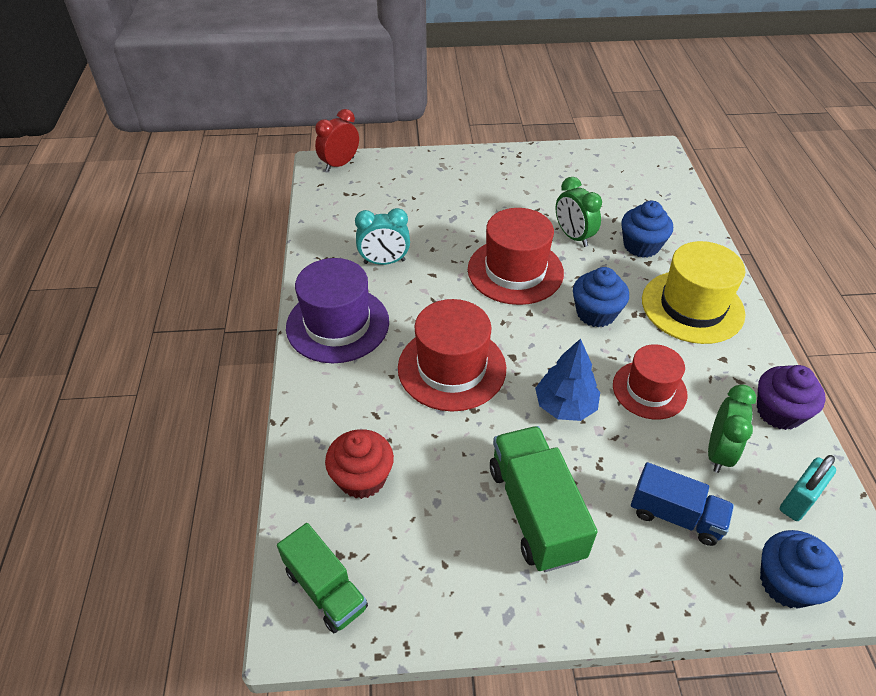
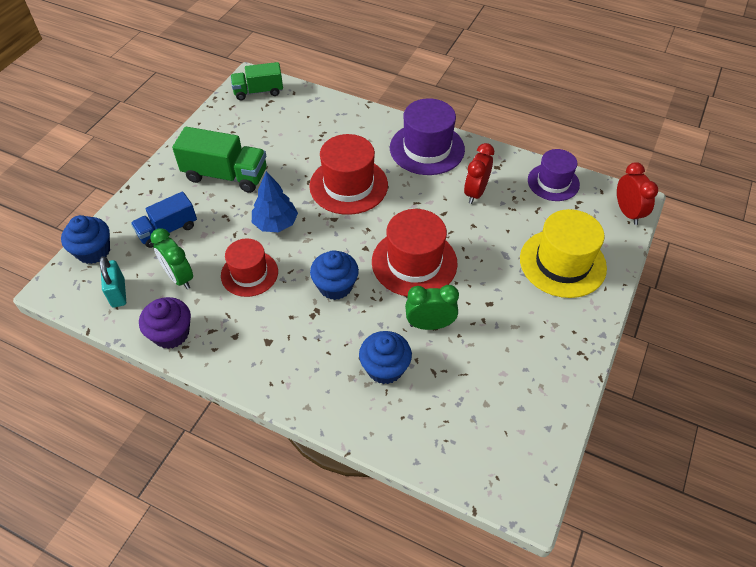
camera: 120 degrees right, 5 degrees up
(329, 215) = (553, 182): none -> purple hat
(362, 478) = (304, 121): red cupcake -> none
(384, 262) = (475, 193): turquoise clock -> red clock
(692, 306) = (294, 354): yellow hat -> yellow hat (562, 263)

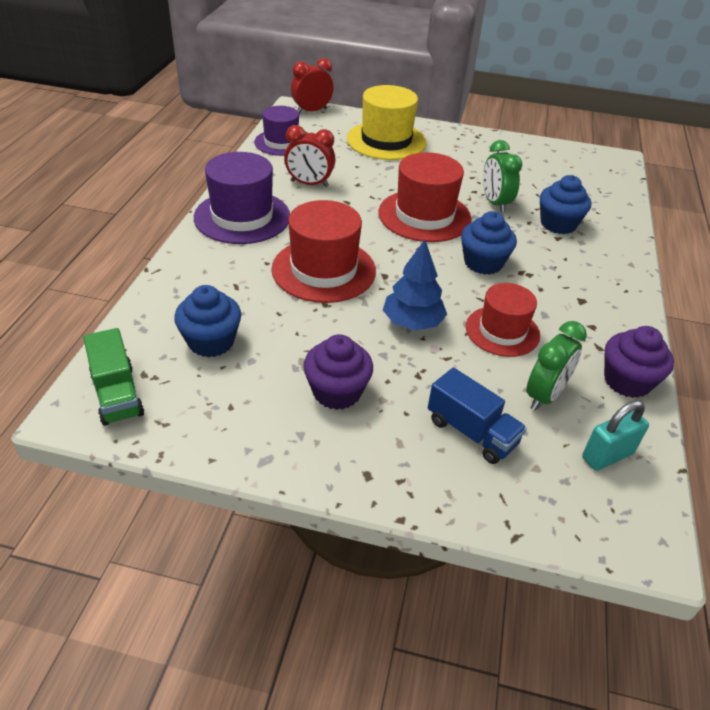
camera: 105 degrees left, 10 degrees down
(93, 251) = (556, 517): blue cupcake -> blue cupcake (211, 341)
(225, 175) = (337, 392): green truck -> purple cupcake

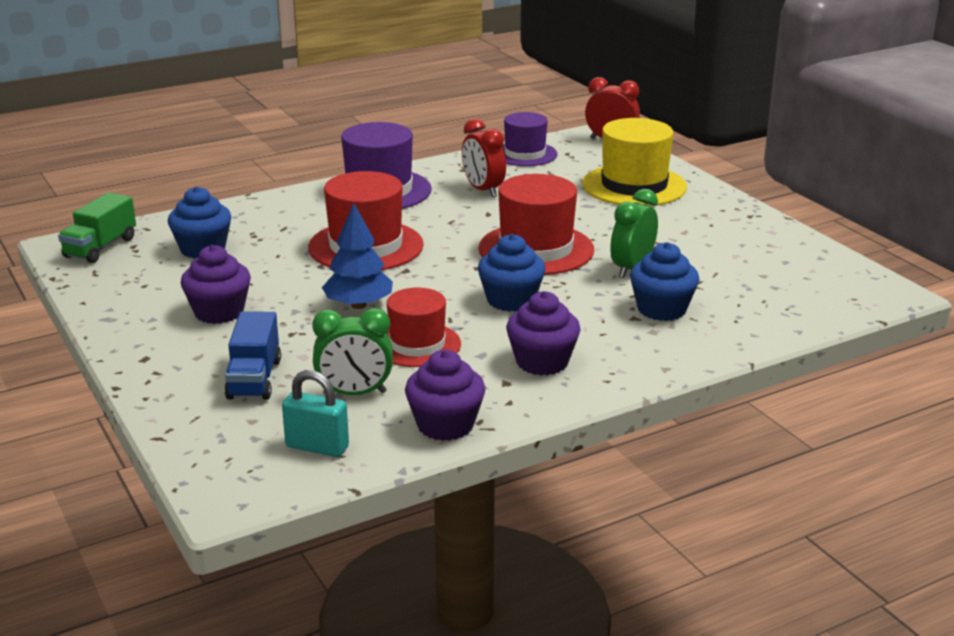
camera: 50 degrees right, 15 degrees down
(579, 298) = (542, 362): none -> purple cupcake

